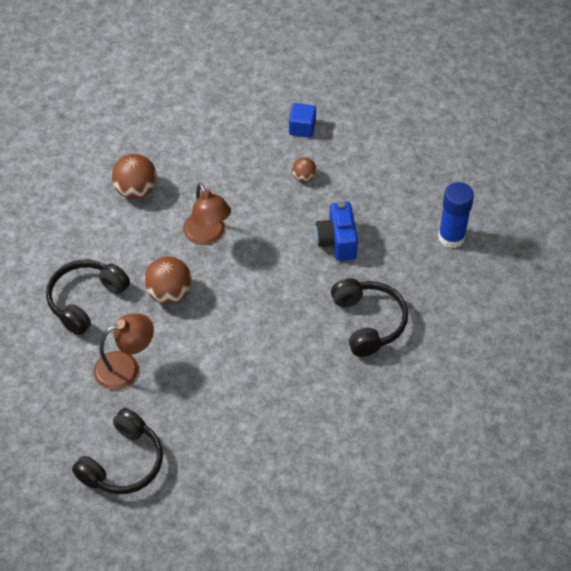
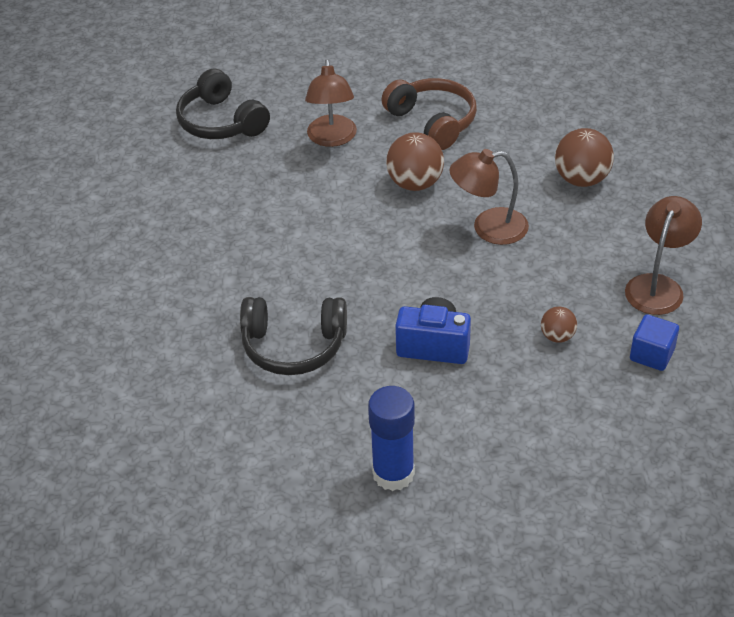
camera: 110 degrees right, 10 degrees down
(86, 300) = (432, 122): black headphones -> brown headphones
(237, 133) = (658, 286): none -> brown lamp

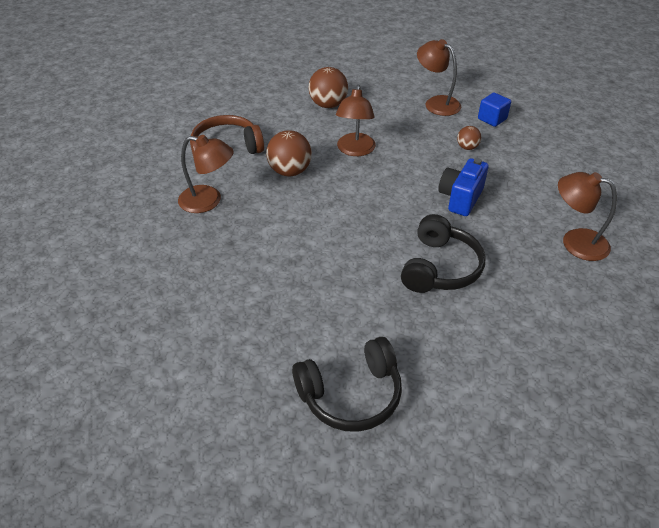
camera: 75 degrees left, 0 degrees up
(221, 122) = (136, 262): black headphones -> black headphones (351, 394)
(393, 473) = (575, 242): blue glue stick -> brown lamp

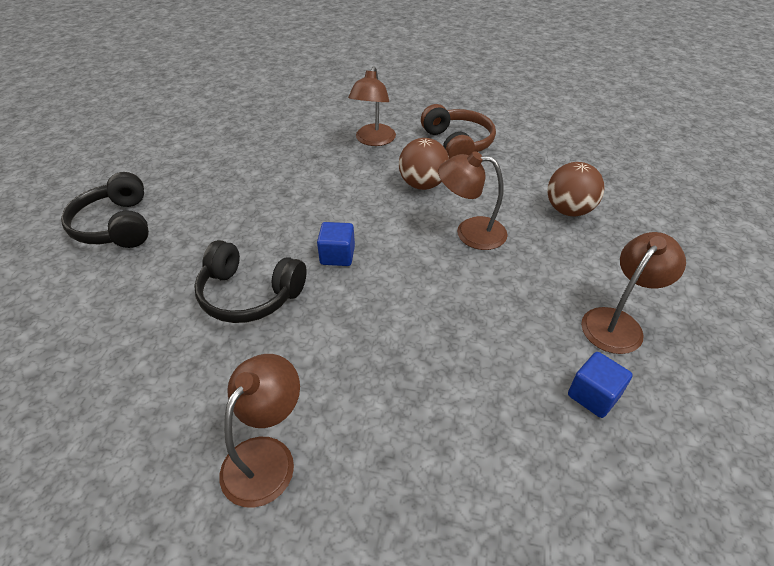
camera: 90 degrees right, 0 degrees up
(387, 219) = (337, 255): none -> blue cube
(460, 198) = (374, 327): blue camera -> none
(467, 147) = (498, 349): brown ball -> none

